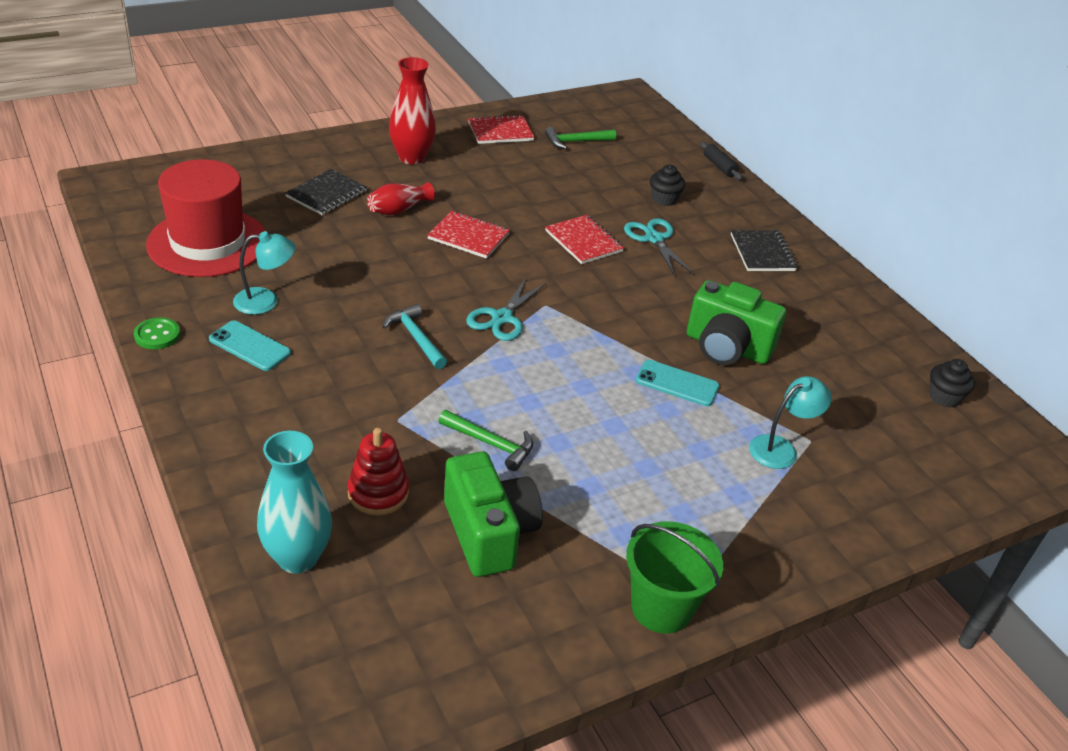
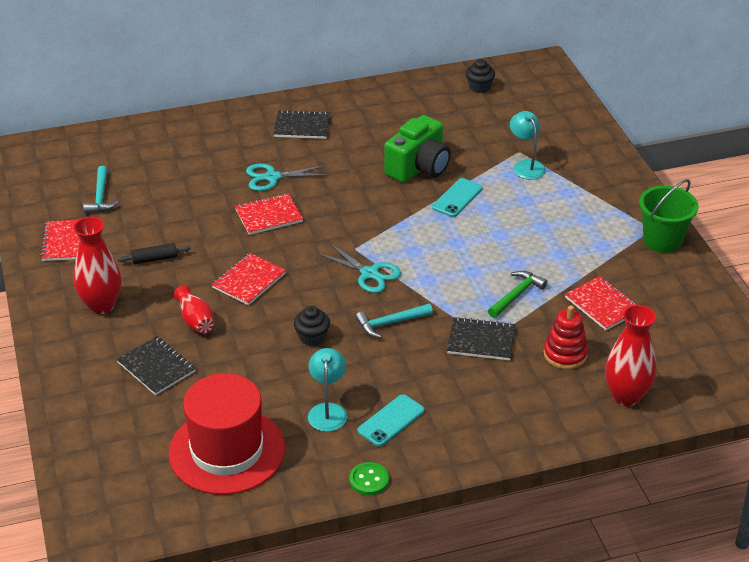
camera: 75 degrees left, 0 degrees up
(297, 558) = (626, 396): turquoise vase -> red vase
(395, 413) = (481, 340): none -> black notebook
(489, 533) = (602, 305): green camera -> red notebook
(576, 142) = (100, 197): green hammer -> turquoise hammer
(664, 199) = (213, 162): black cupcake -> black cupcake (312, 337)
(719, 166) = (167, 122): black rolling pin -> black rolling pin (154, 259)

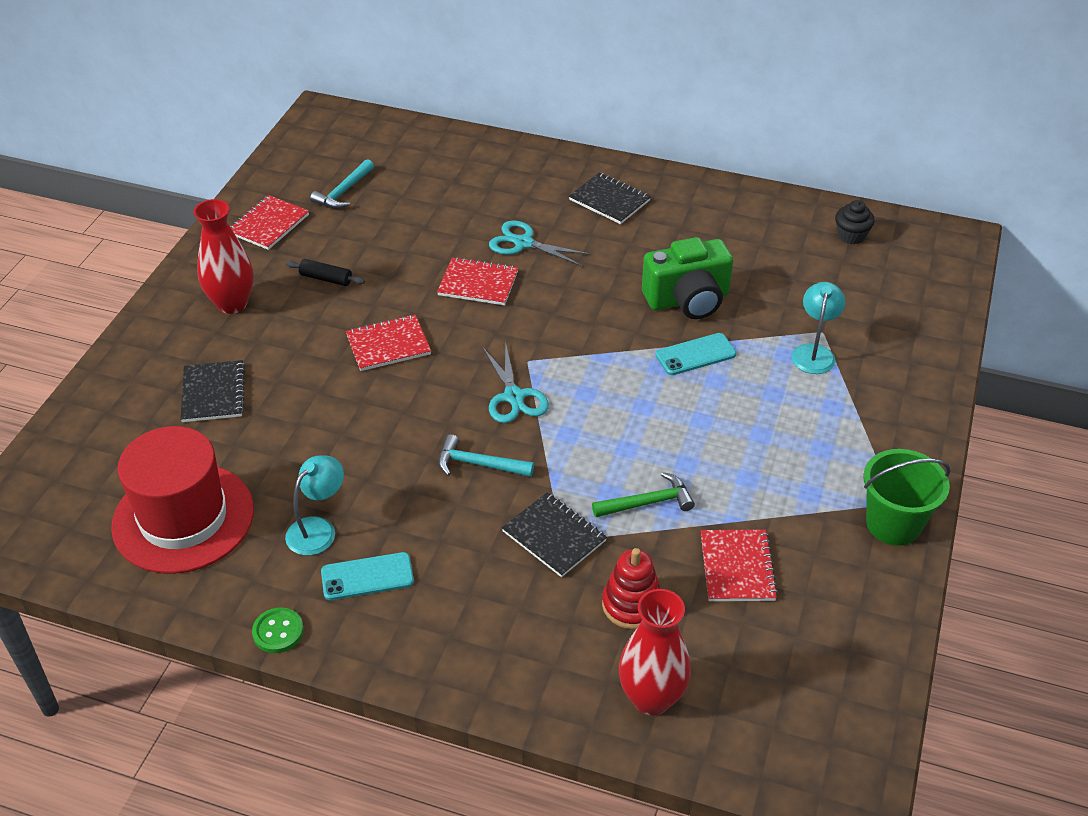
camera: 35 degrees right, 5 degrees up
(195, 320) = (297, 362): red vase -> none
(312, 337) = (386, 438): black cupcake -> none

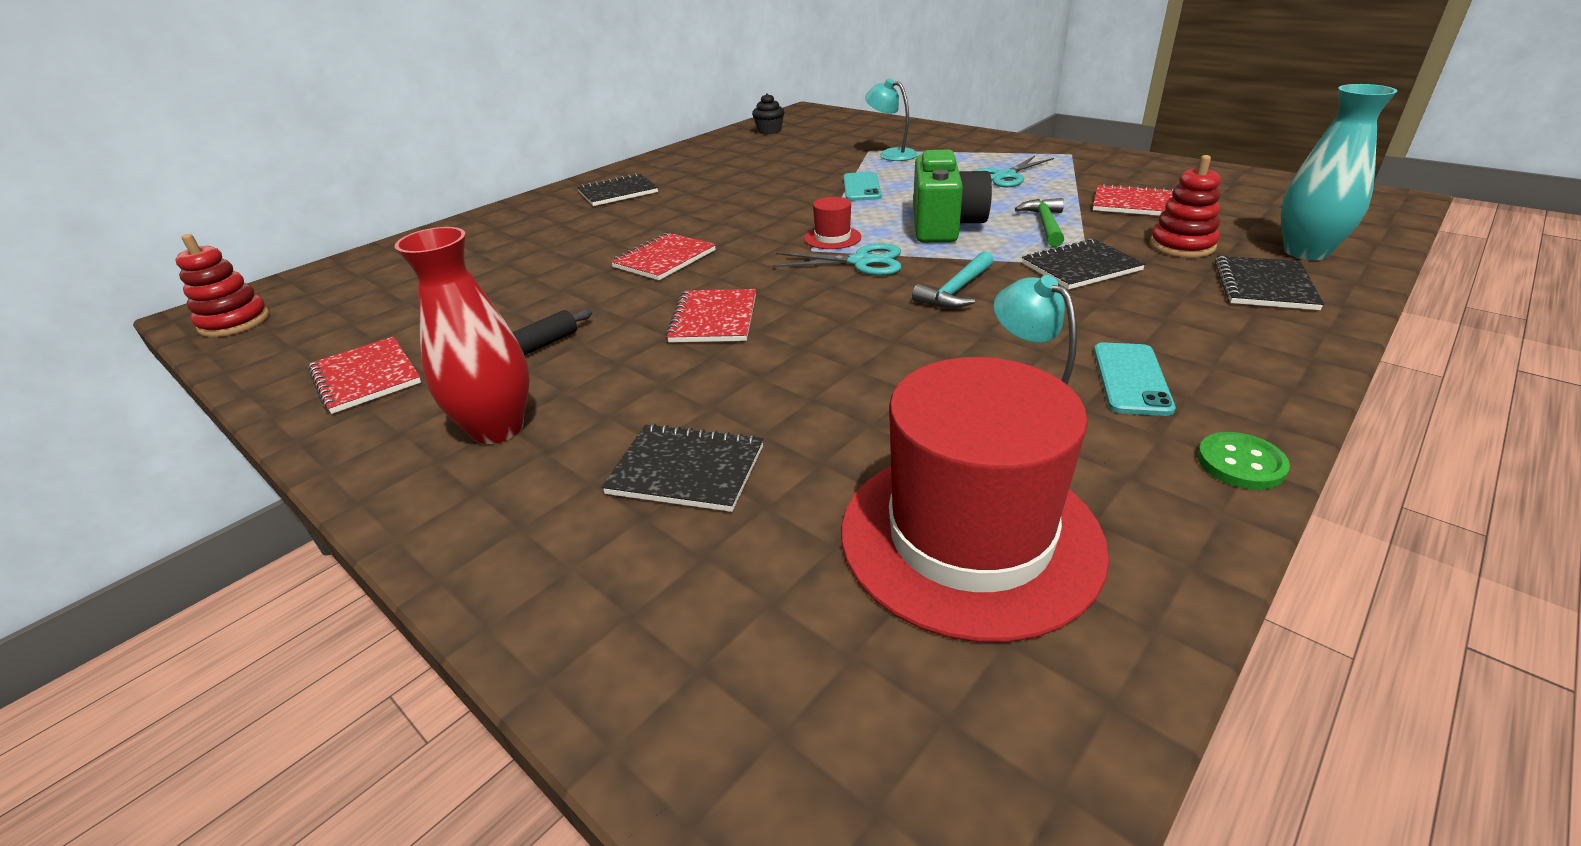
camera: 65 degrees left, 10 degrees down
(314, 132) = (234, 322): none -> red stacking toy
(343, 192) = (390, 315): turquoise hammer -> none
(523, 243) = (629, 232): turquoise scissors -> turquoise scissors (1004, 176)
(557, 661) = (1264, 285): none -> black notebook
(558, 367) = (832, 238): none -> red hat
(651, 698) = (1306, 252): red vase -> turquoise vase
(688, 300) = (788, 182): green camera -> green camera (944, 226)
(893, 524) = (1094, 156): green bucket -> none

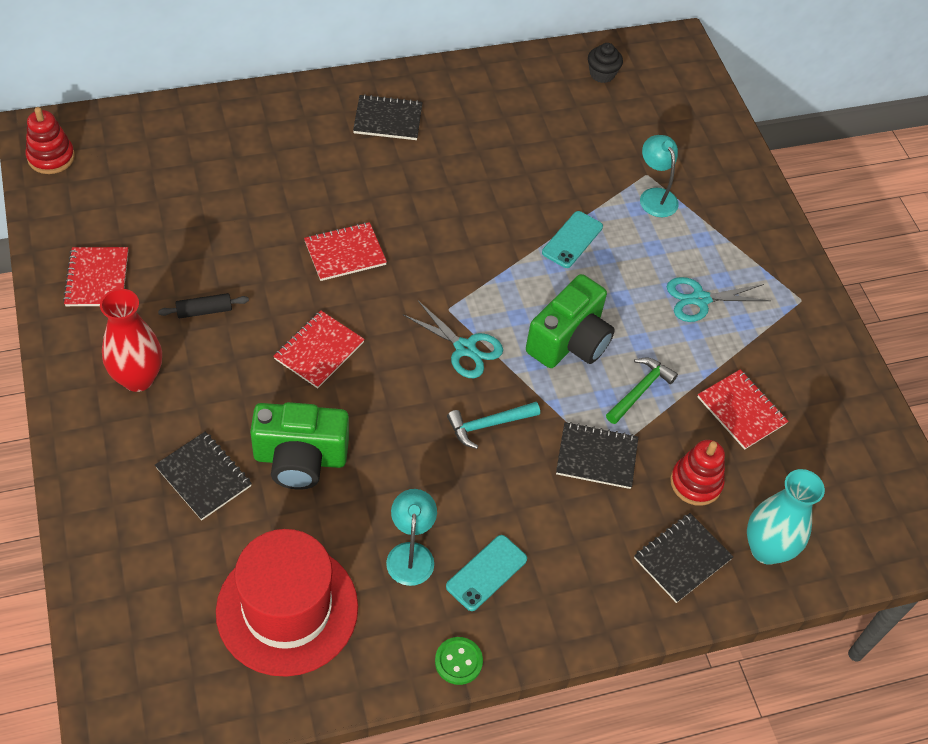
camera: 25 degrees right, 20 degrees up
(795, 397) = (300, 458): none -> green camera
(832, 238) = (477, 303): red hat -> none

